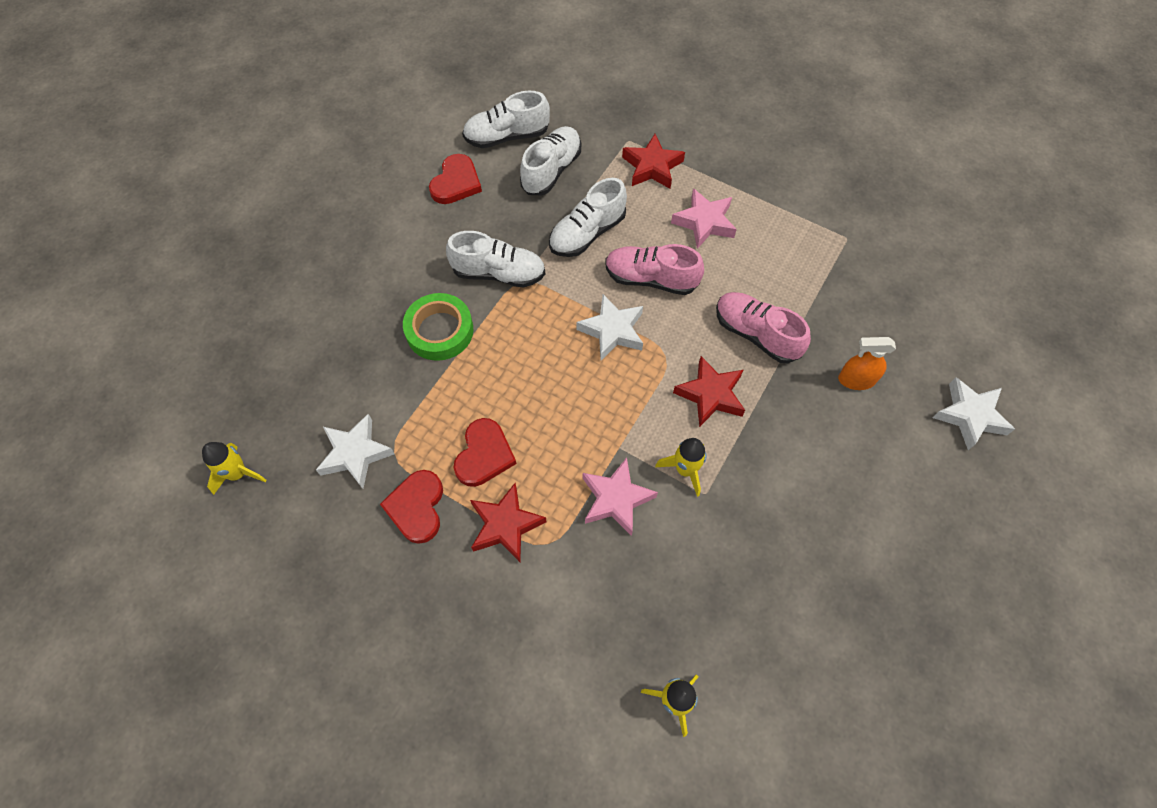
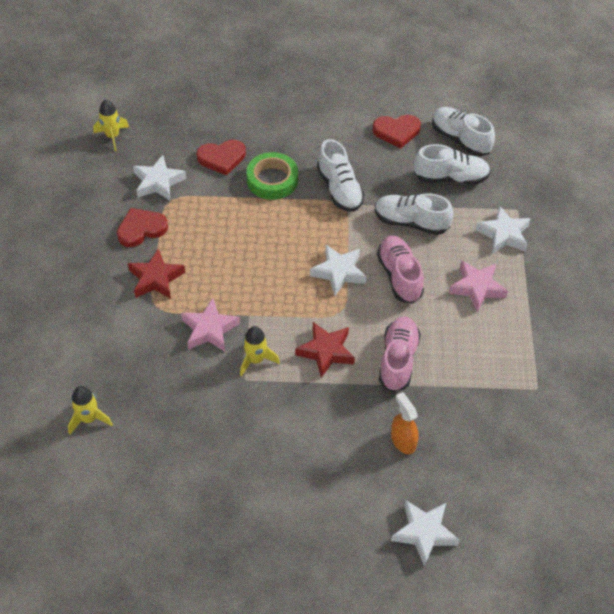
camera: 60 degrees right, 10 degrees down
(484, 455) = (197, 245): red heart -> red heart (222, 158)
(652, 167) = (503, 234): red star -> white star

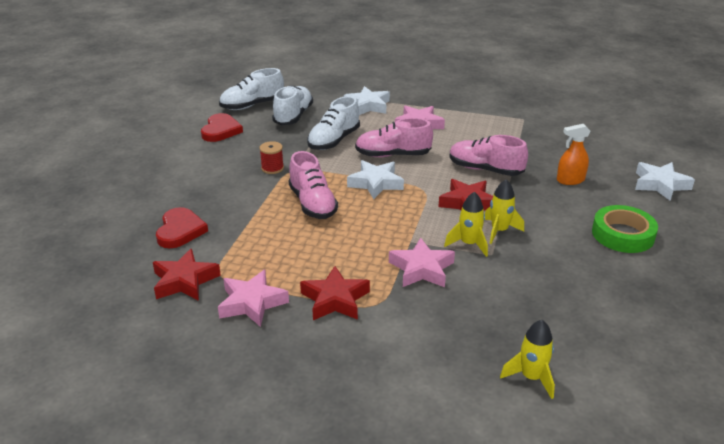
camera: 75 degrees left, 20 degrees down
(112, 136) = (76, 311): yellow rocket -> yellow rocket (499, 231)
(141, 229) = (252, 303): red heart -> pink star
(158, 182) = (184, 281): white star -> red star
(272, 180) = (235, 203): green tape -> green tape (623, 234)
(288, 233) = (312, 204): none -> pink shoe
(339, 189) = (272, 168): white shoe -> red spool

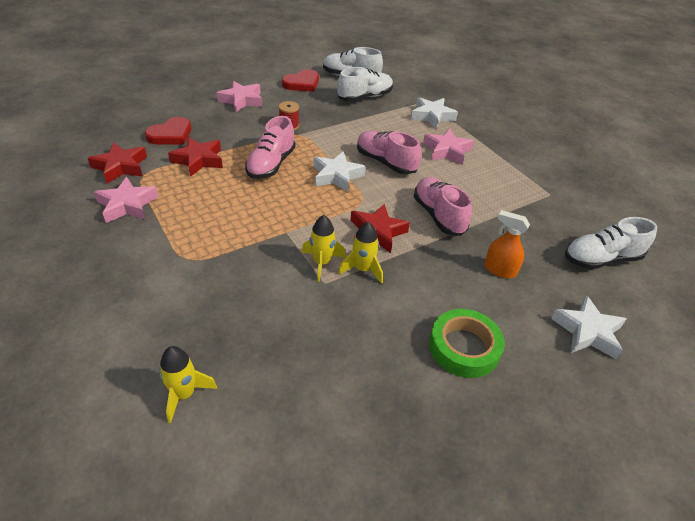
camera: 40 degrees right, 10 degrees up
(334, 140) = (362, 129): white shoe -> white shoe (601, 259)
(335, 300) = (171, 237): red star -> red star (199, 160)
(421, 269) = (258, 257): pink star -> pink star (242, 100)

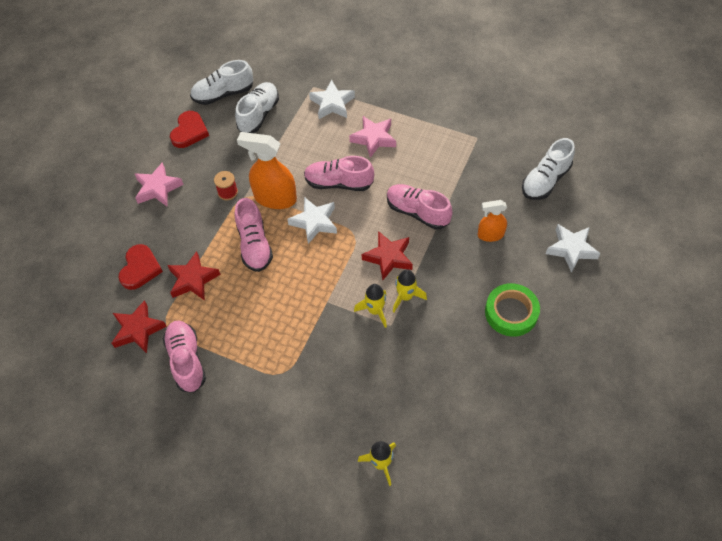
camera: 30 degrees left, 15 degrees up
(127, 205) = (187, 360): pink star -> pink shoe
(321, 146) = (275, 198): none -> orange spray bottle

